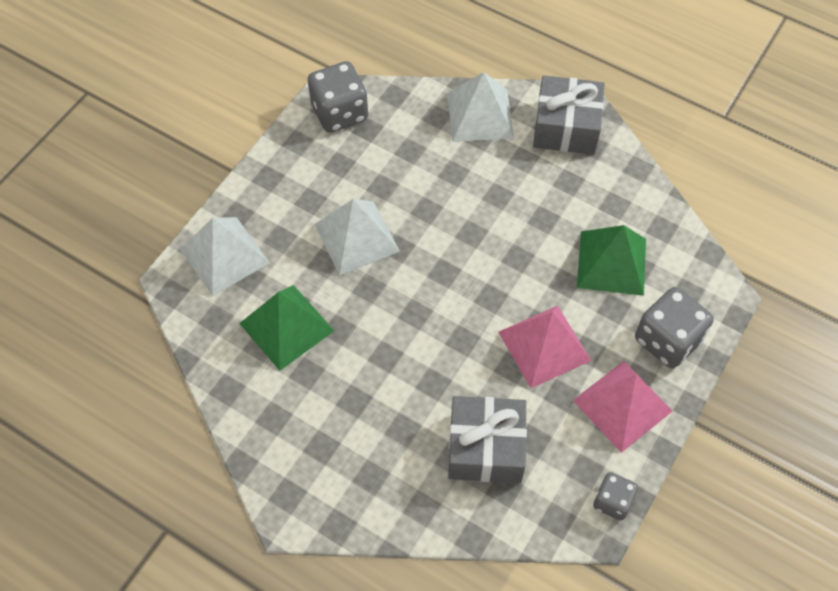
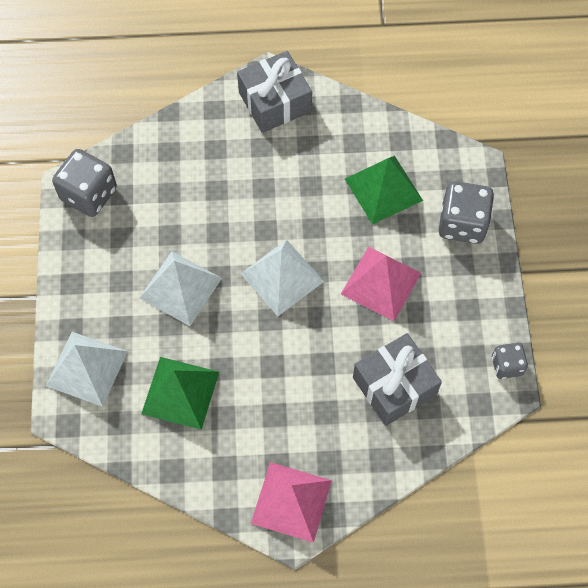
camera: 35 degrees left, 5 degrees up
(480, 115) = (202, 130): white pyramid -> white pyramid (282, 277)
(622, 405) = (465, 292): pink pyramid -> pink pyramid (291, 501)

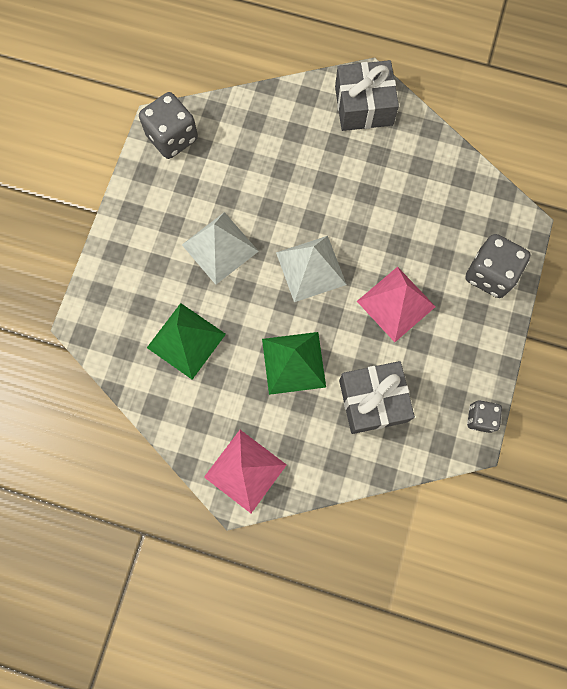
camera: 20 degrees right, 10 degrees up
(86, 368) = (115, 291): white pyramid -> none
(383, 189) = (430, 218): green pyramid -> green pyramid (293, 363)

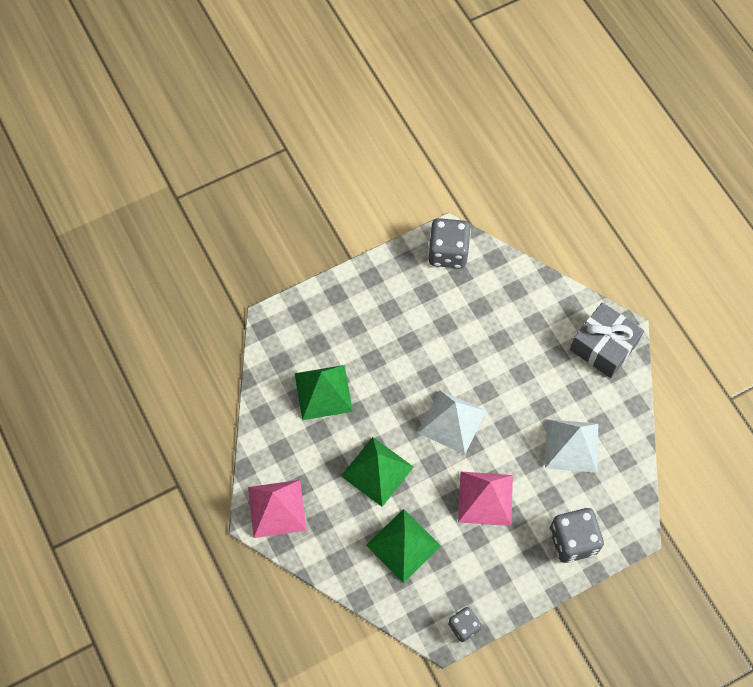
camera: 45 degrees right, 10 degrees down
(220, 248) = (405, 353): white pyramid -> white pyramid (571, 445)
(373, 401) = (403, 545): grey gift -> green pyramid

